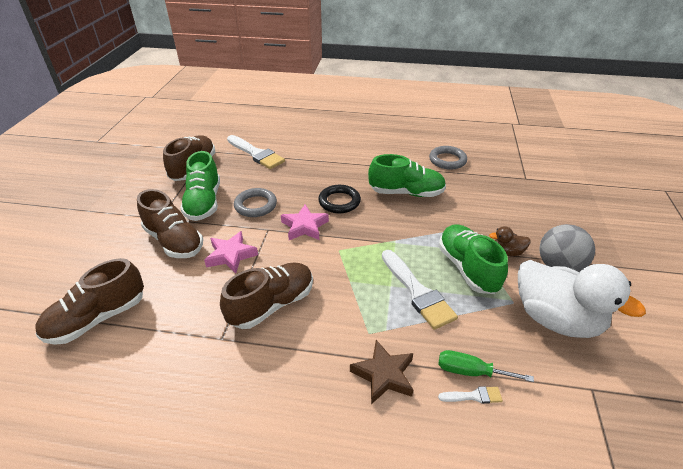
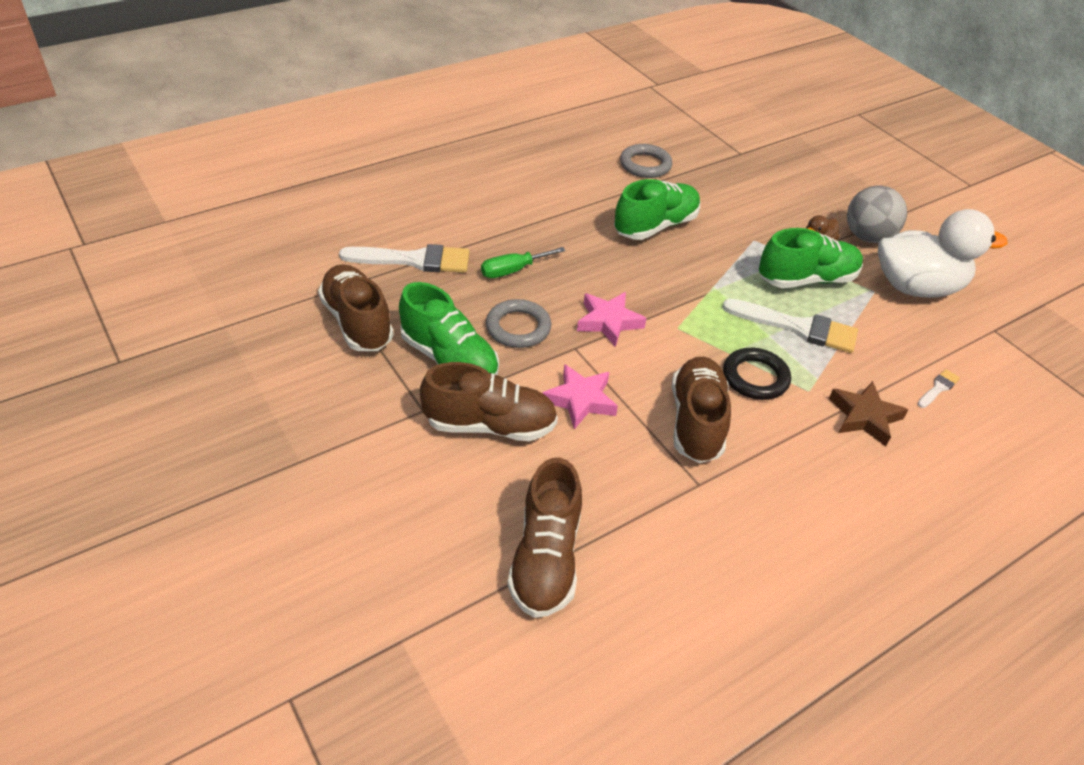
camera: 45 degrees left, 5 degrees up
(339, 202) = (603, 273): black ring -> black ring (755, 377)
(467, 268) = (806, 279): green shoe -> green shoe turned 135 degrees clockwise
(471, 372) = (915, 370): green screwdriver -> green screwdriver (513, 270)

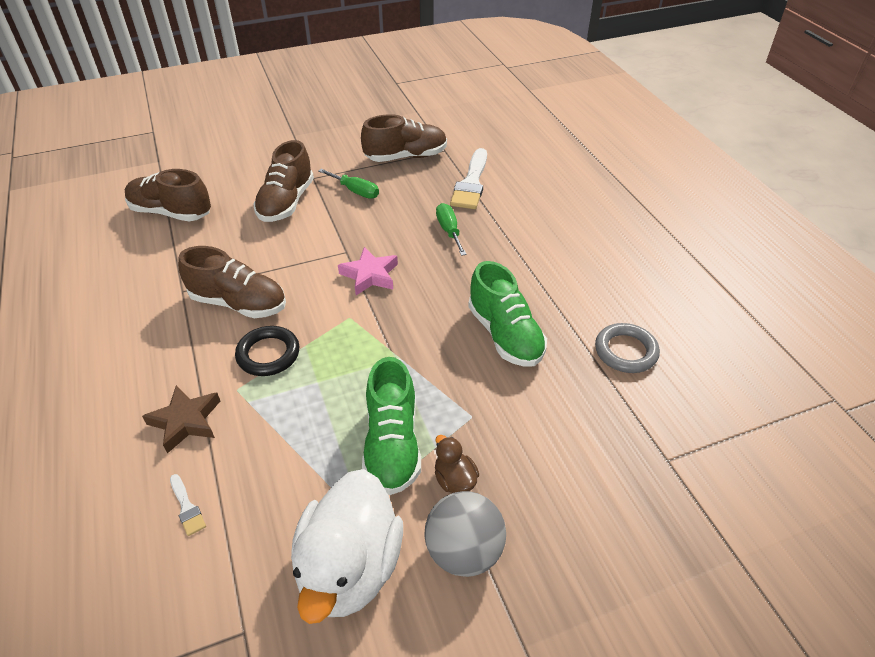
camera: 105 degrees right, 0 degrees up
(449, 359) = (355, 191): green shoe -> green screwdriver
(518, 327) = (378, 225): grey ring -> none
(580, 400) = (290, 246): pink star -> none
(797, 327) = (320, 409): white brush -> none

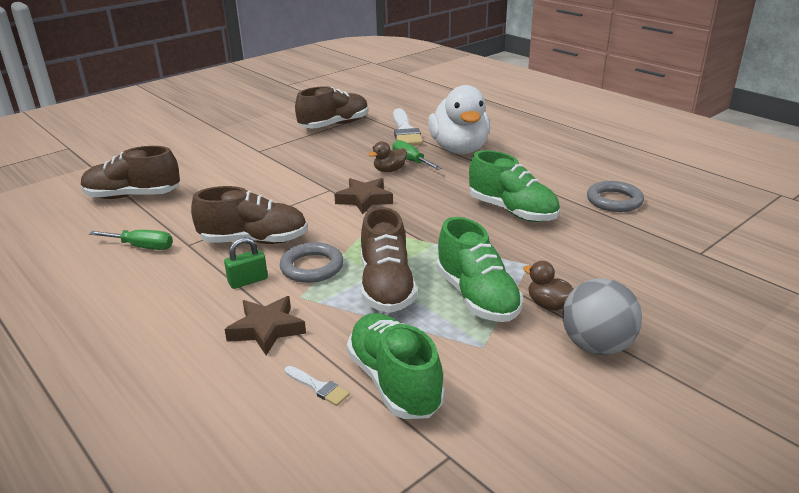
camera: 20 degrees left, 15 degrees down
(204, 354) = (248, 281): none -> green padlock
(252, 526) = (394, 382): none -> green shoe
(268, 354) = (312, 267): black ring -> grey ring
(286, 202) = (246, 170): brown shoe -> brown shoe (386, 287)
(350, 567) = (509, 383): white duck -> white duck (459, 149)
(355, 191) = (306, 152): green screwdriver -> green screwdriver (142, 247)
(370, 275) = (364, 199): pink star -> brown star
(419, 239) = (389, 170): none -> brown duck

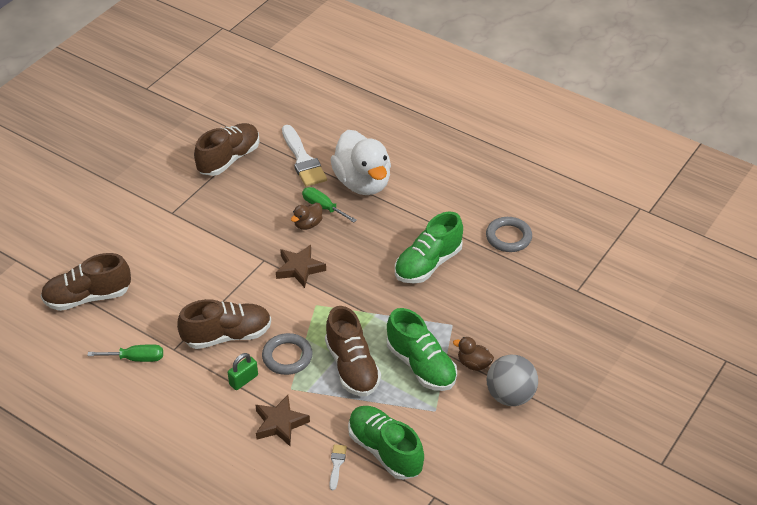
camera: 15 degrees left, 15 degrees up
(318, 387) = (337, 464): white brush -> white brush turned 105 degrees counterclockwise
(512, 211) = (428, 264): green shoe -> green shoe turned 105 degrees clockwise

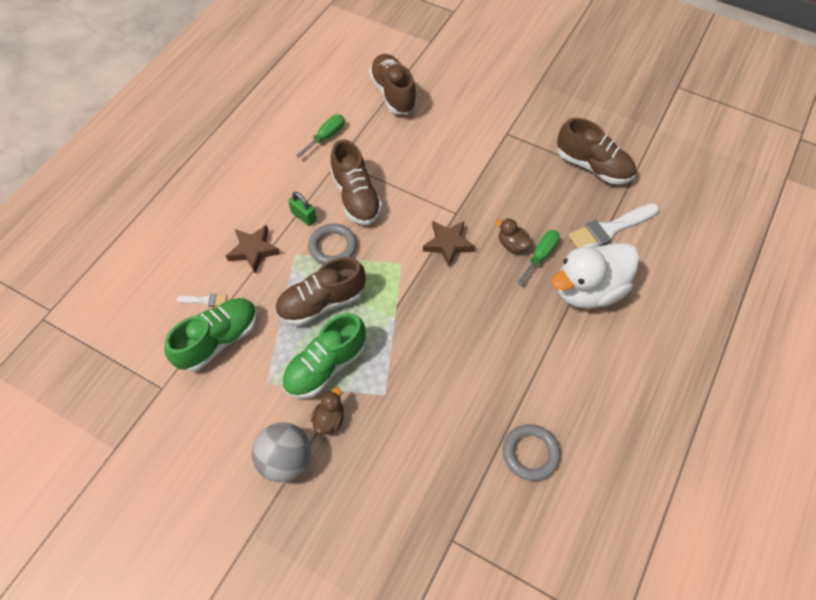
camera: 85 degrees right, 15 degrees up
(136, 358) = (326, 137): green screwdriver -> green screwdriver turned 135 degrees counterclockwise
(428, 264) = (472, 365): green shoe -> none

